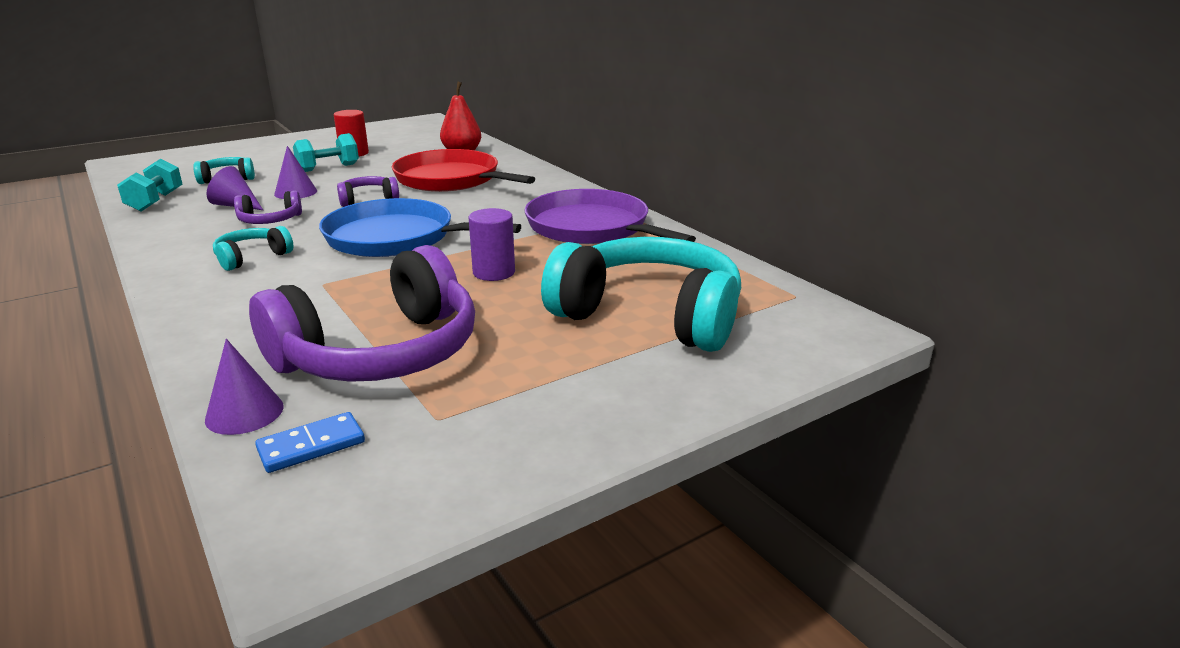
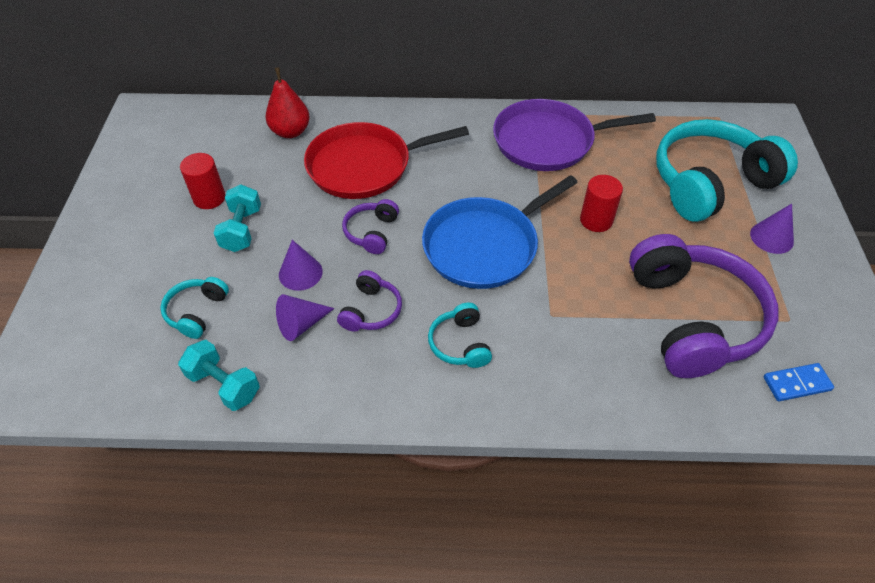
camera: 55 degrees left, 25 degrees up
(244, 413) = (741, 406): purple cone -> purple cone (771, 237)
(311, 446) = (796, 384): blue domino -> blue domino turned 75 degrees clockwise
(494, 272) = (596, 220): purple cylinder -> red cylinder

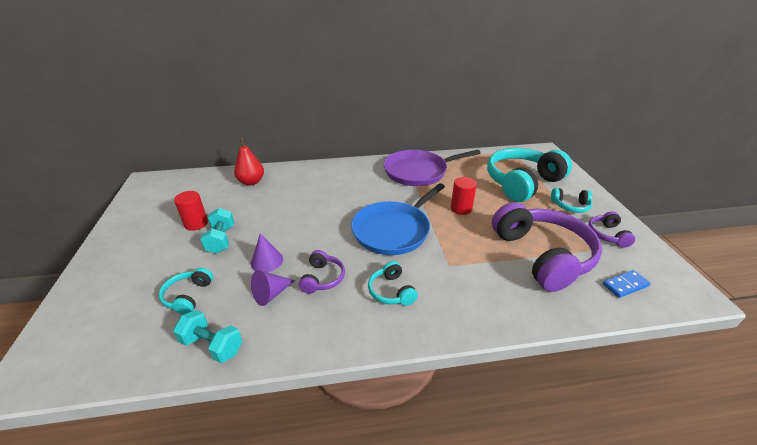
camera: 10 degrees left, 15 degrees down
(364, 166) = (304, 195): red pan -> none
(372, 232) = (315, 231): purple headphones -> purple headphones (607, 235)
(771, 237) = (570, 206): purple cone -> turquoise headphones

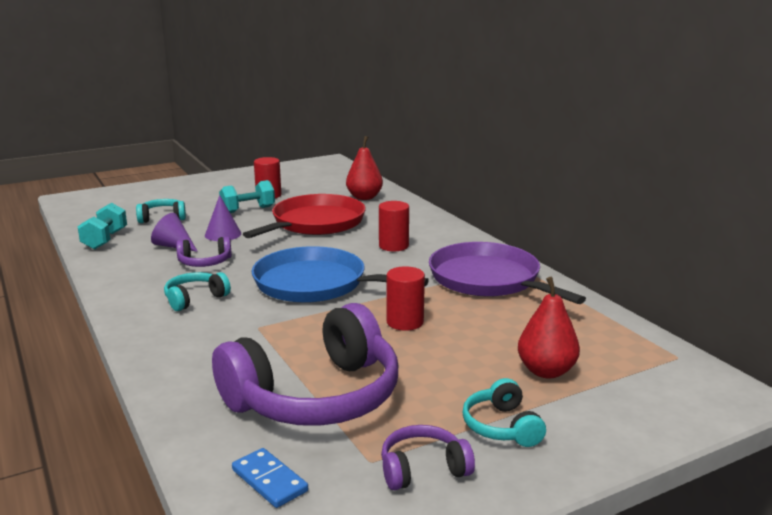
camera: 70 degrees right, 15 degrees down
(283, 211) = (315, 223): none -> red pan
(351, 189) = (393, 246): none -> red cylinder
(522, 182) = (546, 371): turquoise headphones -> red pear

